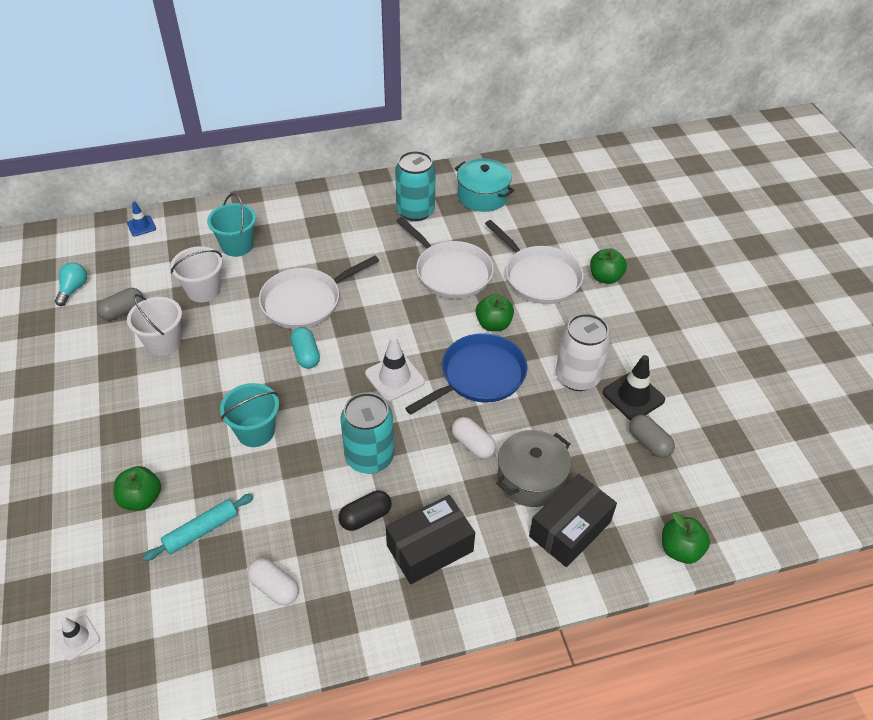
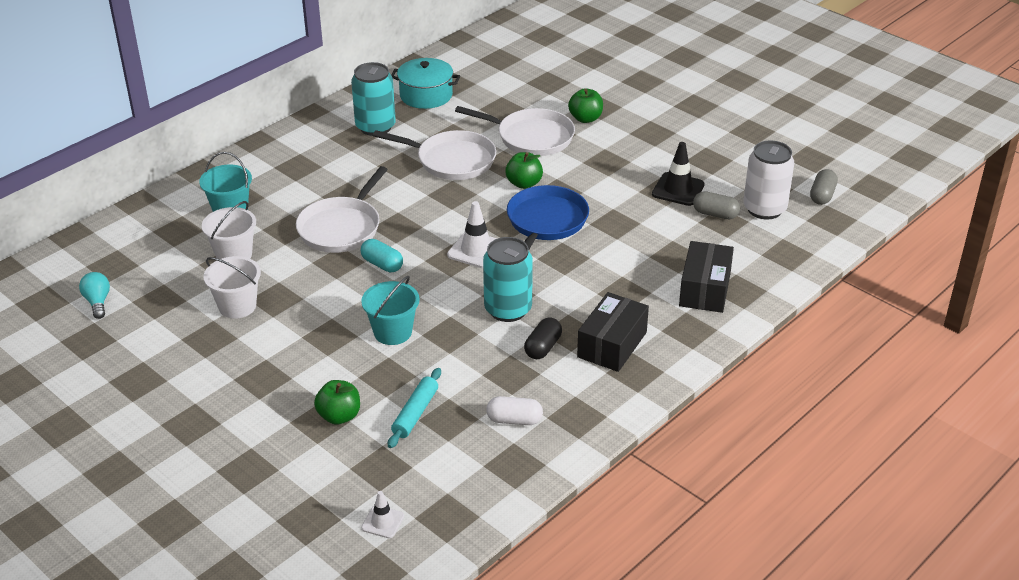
camera: 30 degrees left, 10 degrees down
(123, 311) = (170, 299): grey capsule -> grey capsule (822, 195)
(141, 226) = (113, 230): blue traffic cone -> none
(473, 445) = (583, 268): white capsule -> none
(531, 479) = (648, 271): grey pot -> none
(577, 377) = (624, 193): white can -> white can (764, 209)
(680, 549) = (792, 268): green apple -> none

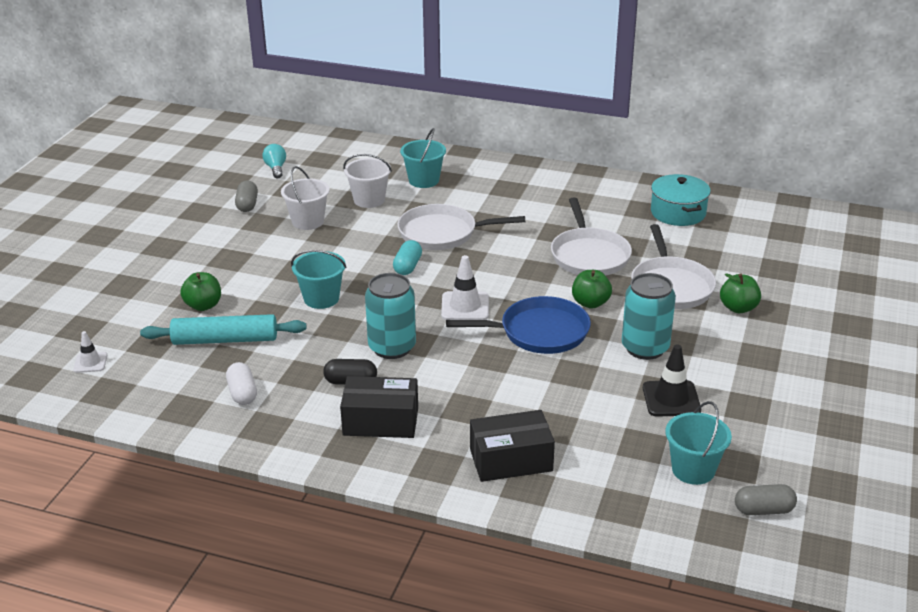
camera: 65 degrees right, 5 degrees down
(97, 302) = (276, 168): turquoise light bulb -> turquoise light bulb turned 60 degrees counterclockwise
(375, 127) = (601, 204): turquoise can -> turquoise can (645, 348)
(415, 413) = (225, 340): turquoise rolling pin -> turquoise rolling pin, size x1.52
(715, 214) = (650, 436): grey capsule -> grey capsule (247, 205)
(764, 209) = (693, 470): white can -> turquoise bucket

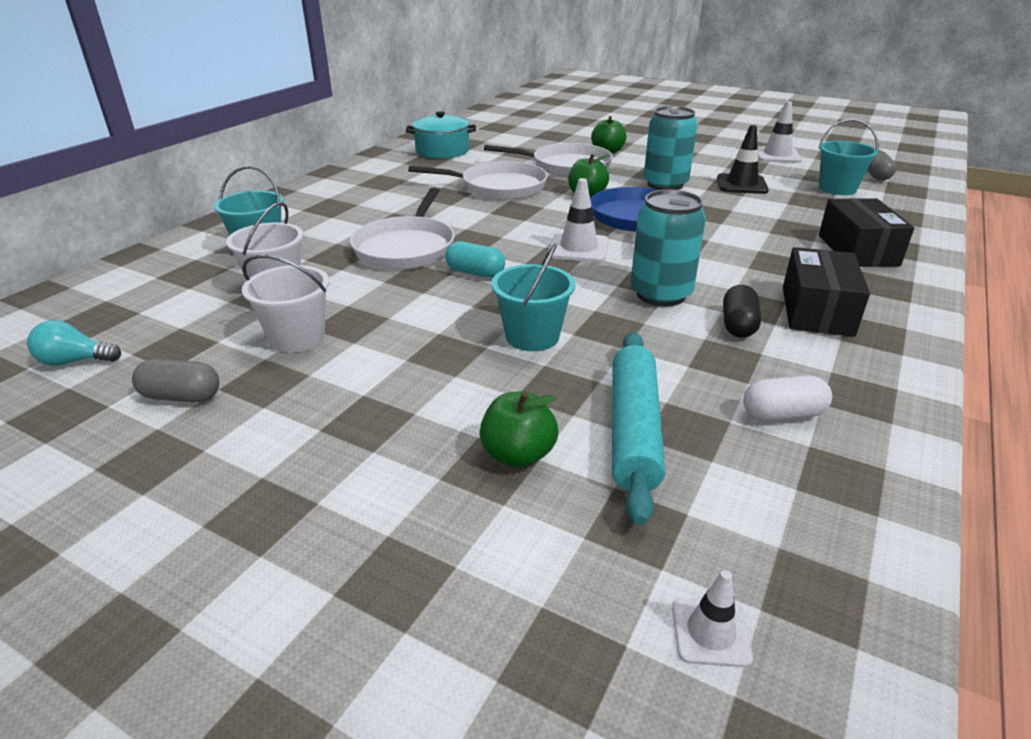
camera: 80 degrees left, 0 degrees up
(803, 433) = (777, 155): none -> white traffic cone

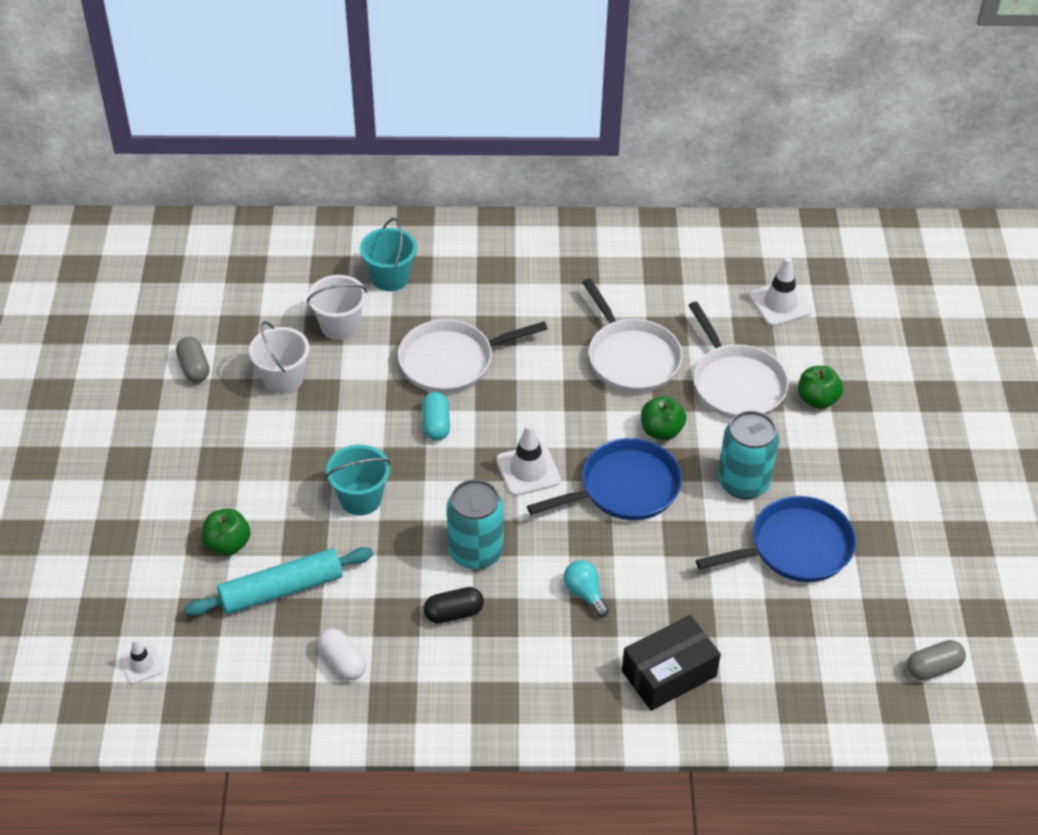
camera: 60 degrees right, 15 degrees up
(75, 361) = (197, 297): turquoise light bulb -> turquoise light bulb (585, 593)
(442, 151) = (702, 266): turquoise pot -> none
(741, 184) = (795, 547): black traffic cone -> blue pan
(777, 155) = (937, 559): white traffic cone -> white traffic cone (780, 304)
(816, 311) = (512, 659): black box -> none
(837, 189) = (850, 635): turquoise bucket -> none

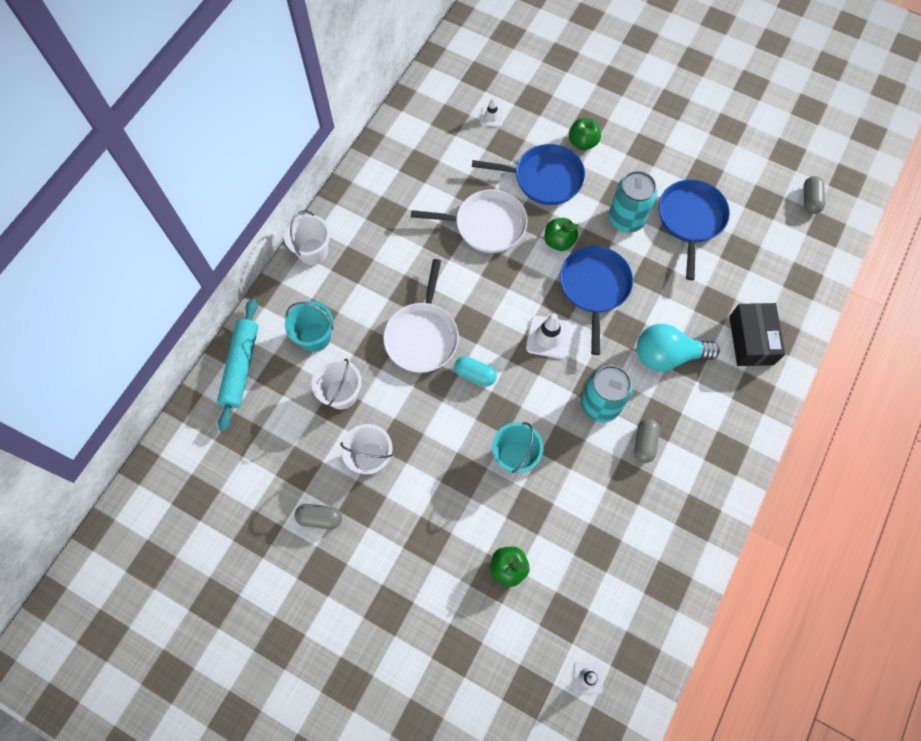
camera: 60 degrees left, 20 degrees up
(281, 590) = (569, 548): turquoise rolling pin -> turquoise rolling pin (241, 367)
(342, 662) = (650, 534): white capsule -> none
(453, 613) = (644, 443): black capsule -> grey capsule
(487, 233) = (313, 251): none -> white bucket
(585, 593) = (667, 355): turquoise light bulb -> turquoise light bulb, size x1.88
(736, 384) = (544, 178): white pan -> blue pan
(780, 304) = (491, 117): white traffic cone -> white traffic cone, size x0.60

